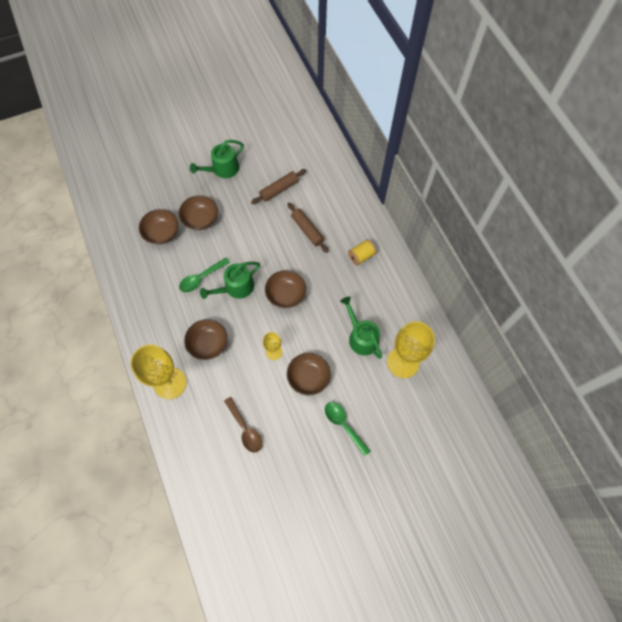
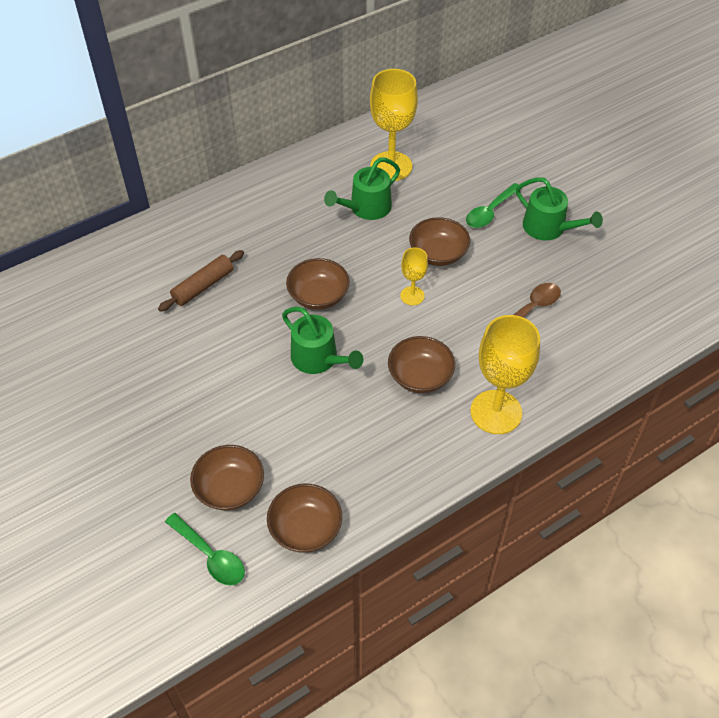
camera: 100 degrees left, 15 degrees down
(200, 219) = (195, 434): brown bowl -> brown bowl (305, 528)
(201, 278) = (310, 409): green spoon -> green spoon (210, 556)
(222, 169) = (86, 422): green watering can -> green watering can (548, 228)
(279, 189) = (127, 333): brown rolling pin -> none
(361, 256) = (241, 220): yellow spool -> none

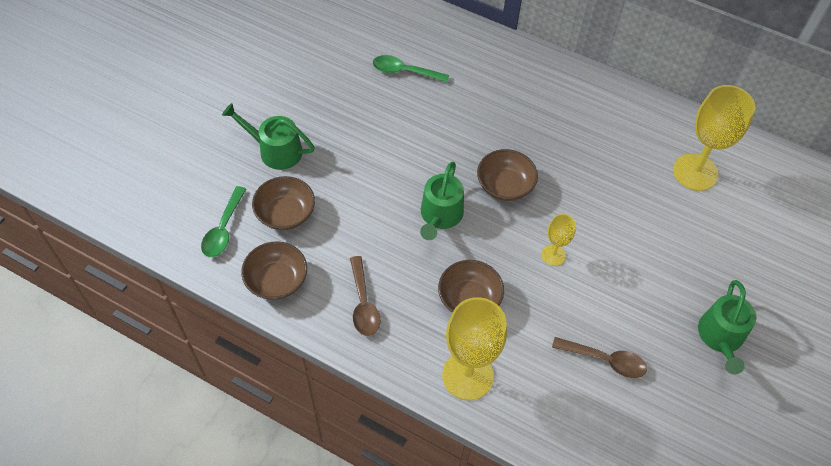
camera: 60 degrees right, 5 degrees up
(203, 286) = (461, 103): brown rolling pin -> none
(366, 208) = (629, 176): green watering can -> green watering can (275, 150)
(377, 462) = (363, 303): none -> brown spoon
(438, 253) = (617, 255): brown bowl -> none
(490, 212) = (702, 277): green spoon -> green spoon (404, 71)

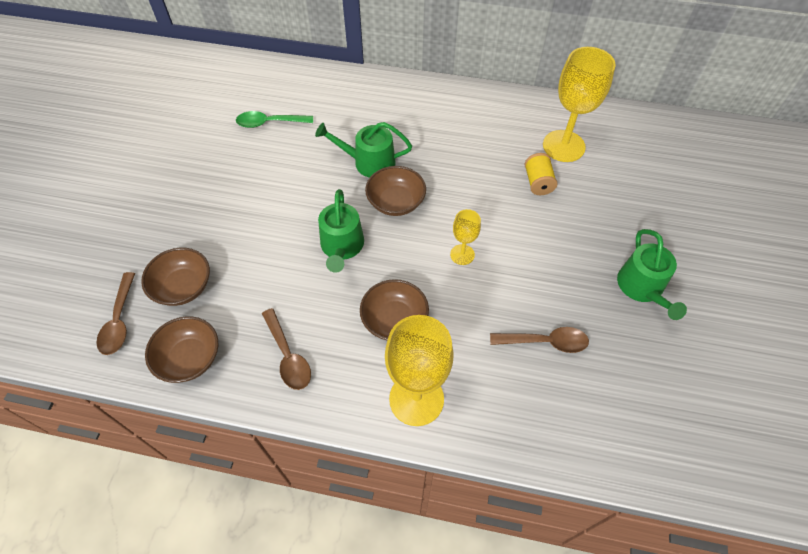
camera: 15 degrees left, 0 degrees up
(223, 229) = (119, 321): green spoon -> brown spoon
(275, 150) = (158, 227): green watering can -> green watering can (369, 162)
(654, 203) = (538, 182): none -> yellow spool

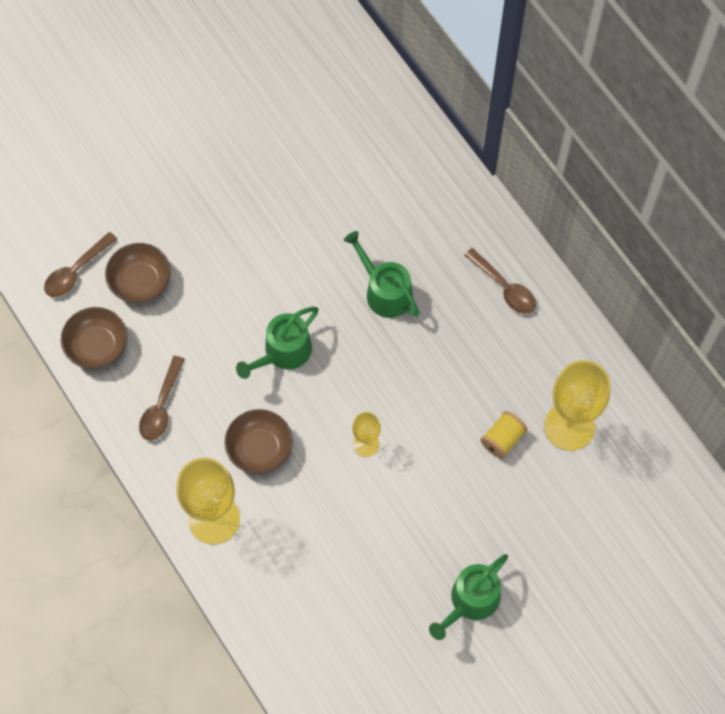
camera: 45 degrees right, 10 degrees up
(269, 123) = (343, 175): green spoon -> none
(396, 202) = (366, 350): brown bowl -> none
(545, 342) = (347, 567): brown spoon -> brown spoon (504, 287)

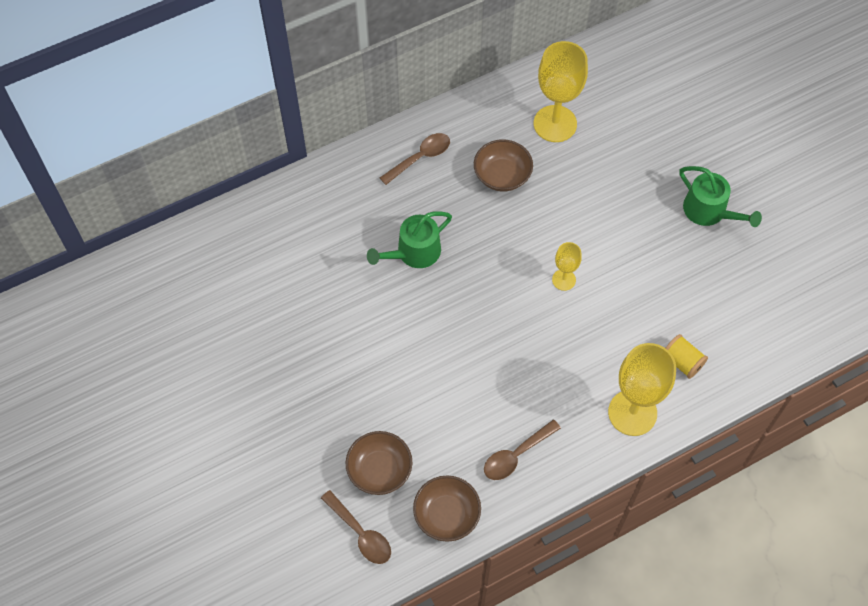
camera: 85 degrees left, 5 degrees down
(161, 406) = (516, 455): brown spoon -> brown spoon turned 120 degrees clockwise
(259, 448) = (564, 369): brown bowl -> brown bowl (502, 175)
(283, 352) = (468, 342): green watering can -> none
(502, 439) = (564, 173): yellow spool -> yellow spool (682, 362)

